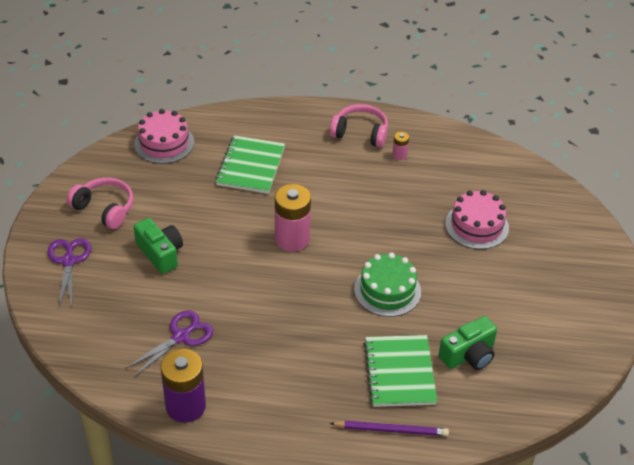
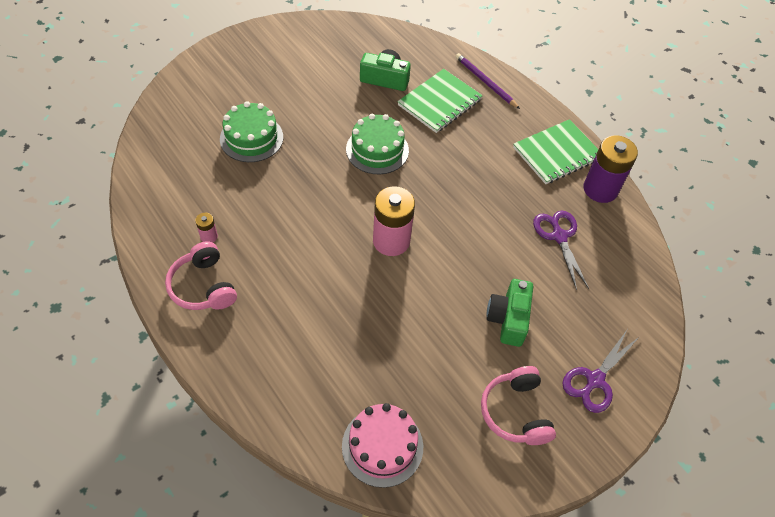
camera: 135 degrees left, 10 degrees up
(181, 337) = (559, 236): purple scissors -> purple scissors turned 75 degrees clockwise
(250, 166) = (337, 339): green notebook -> green notebook (557, 153)
(477, 226) = (251, 138): pink cake -> green cake

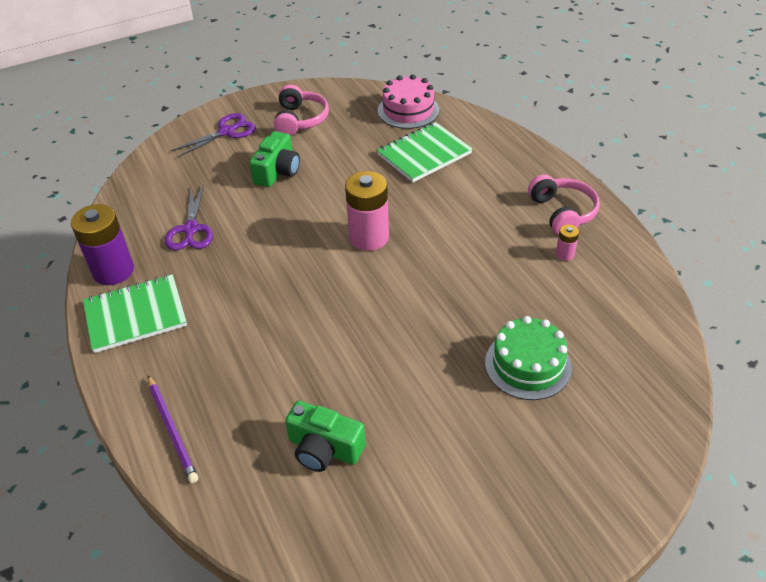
camera: 165 degrees left, 10 degrees down
(377, 150) = (362, 336): green cake -> none
(439, 102) = (255, 400): green notebook -> green notebook (424, 154)

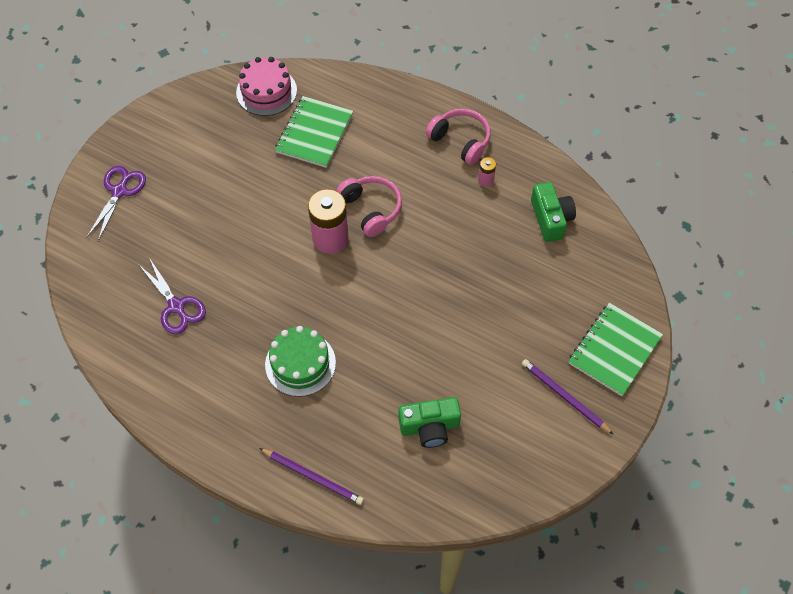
camera: 35 degrees left, 15 degrees up
(113, 271) = (144, 379): purple battery -> none
(135, 315) = (201, 406): green notebook -> green notebook (614, 350)
(277, 171) = (203, 211): green camera -> green camera (550, 219)
(300, 120) = (177, 146): pink headphones -> pink headphones (371, 209)
(499, 501) = (564, 396): none -> purple pencil
(527, 365) = (519, 287): green cake -> green cake (300, 363)

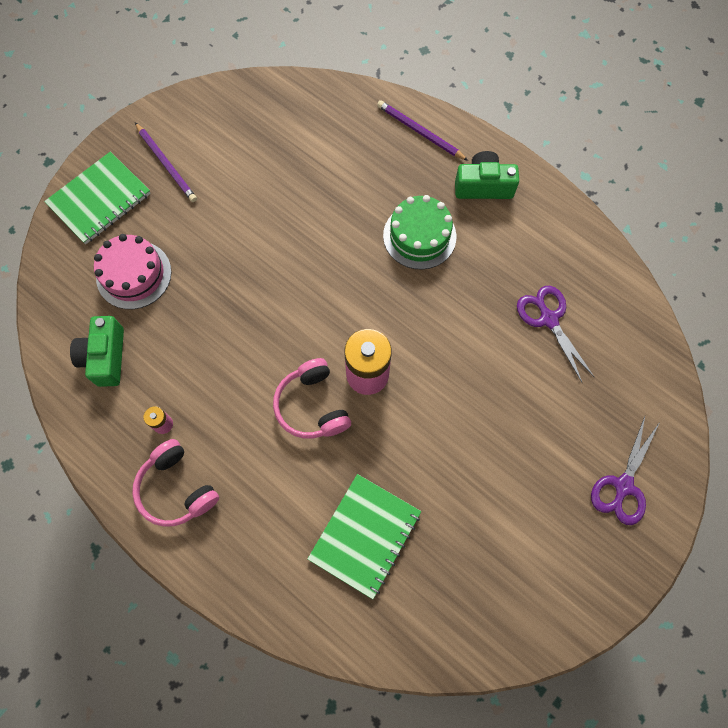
camera: 170 degrees left, 10 degrees up
(266, 91) = (423, 624): pink cake -> pink cake (134, 275)
(429, 427) = (303, 157): green camera -> green camera (483, 186)

